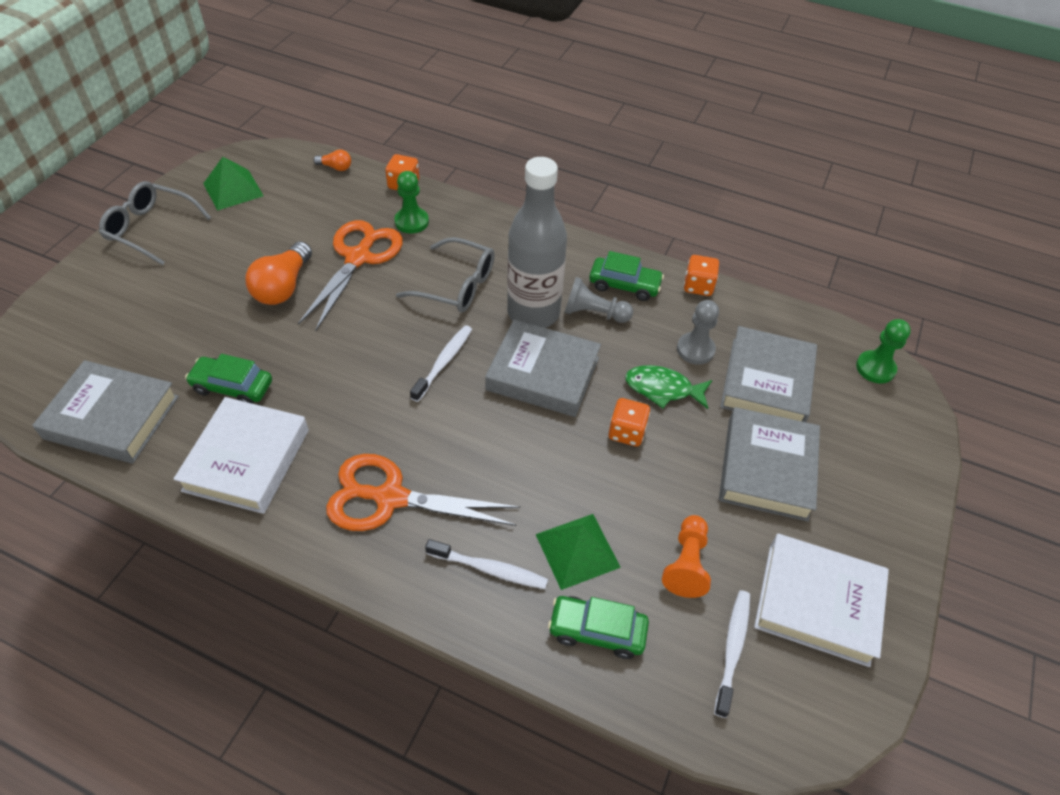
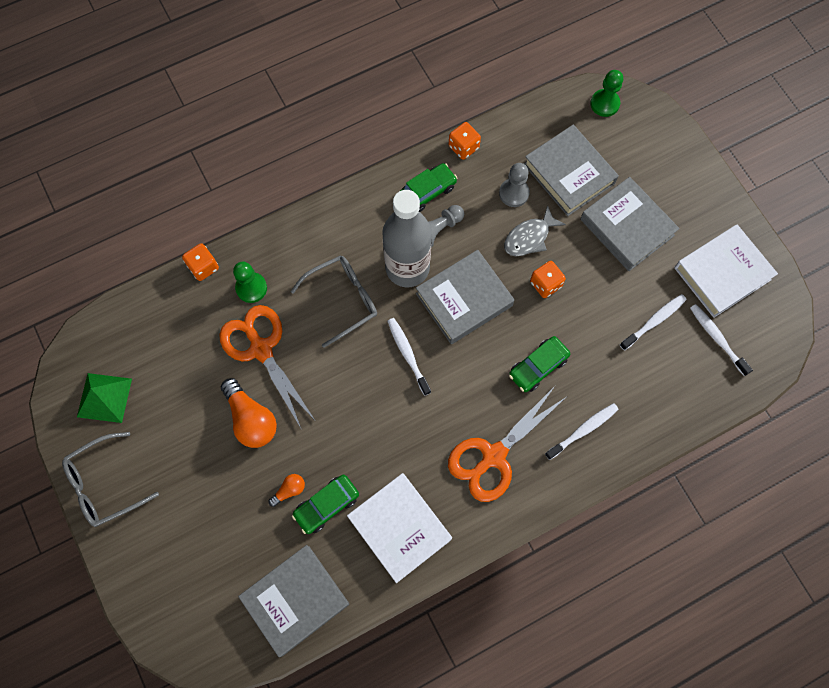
camera: 50 degrees left, 20 degrees up
(335, 167) = (140, 304): orange light bulb -> orange light bulb (289, 490)
(577, 550) = (605, 373): green pyramid -> none
(597, 631) = (660, 399): green car -> green car (538, 367)
(663, 389) = (529, 237): green fish -> grey fish
(686, 564) = (654, 321): orange pawn -> white toothbrush

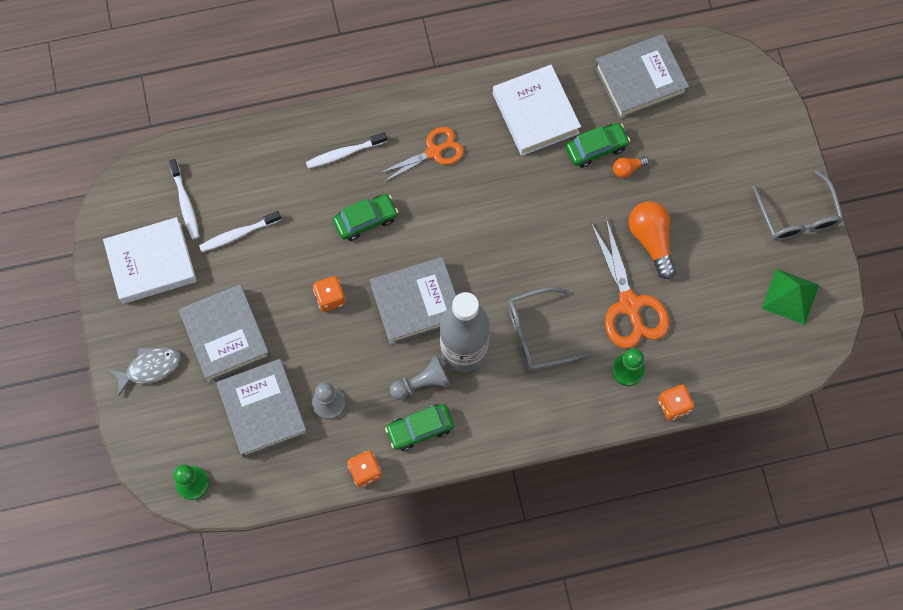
camera: 165 degrees left, 0 degrees up
(104, 484) = (797, 216): grey glasses -> grey glasses turned 90 degrees clockwise
(408, 355) = (487, 263): white toothbrush -> none
(493, 456) = (434, 152): orange scissors -> orange scissors, size x0.66
(529, 237) = (329, 350): grey fish -> grey fish (150, 368)

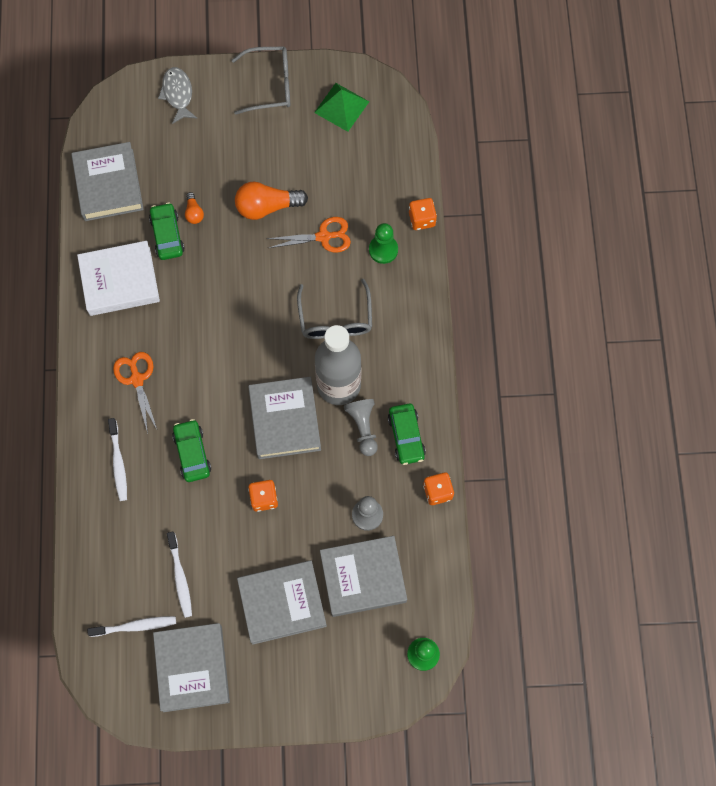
camera: 80 degrees left, 0 degrees up
(150, 368) = (301, 682): grey fish -> grey fish (178, 94)
(151, 263) = (192, 668): white book -> grey book
(629, 305) = (323, 237): orange scissors -> orange scissors, size x0.66

